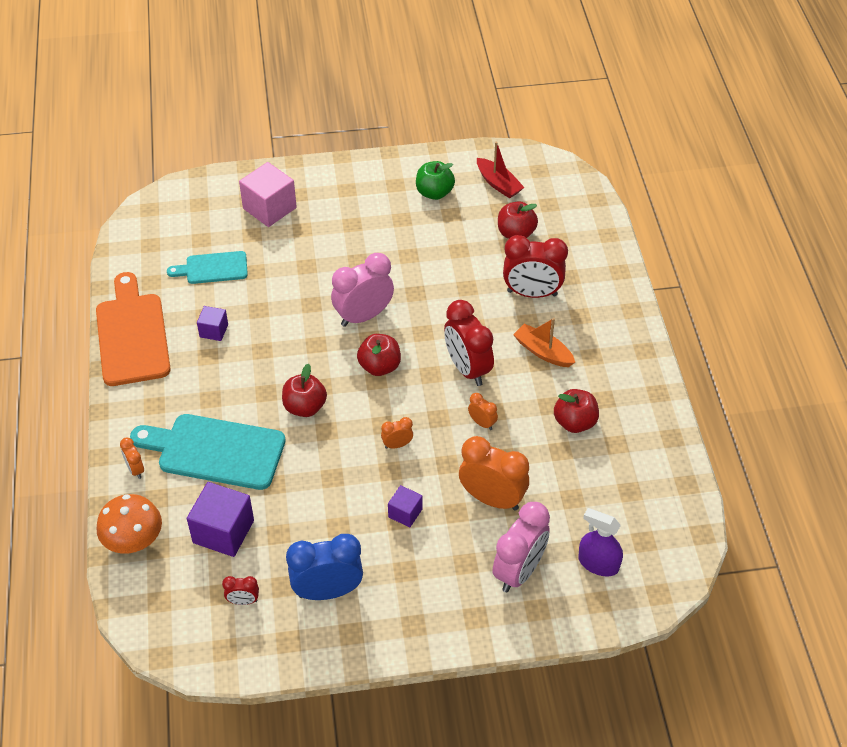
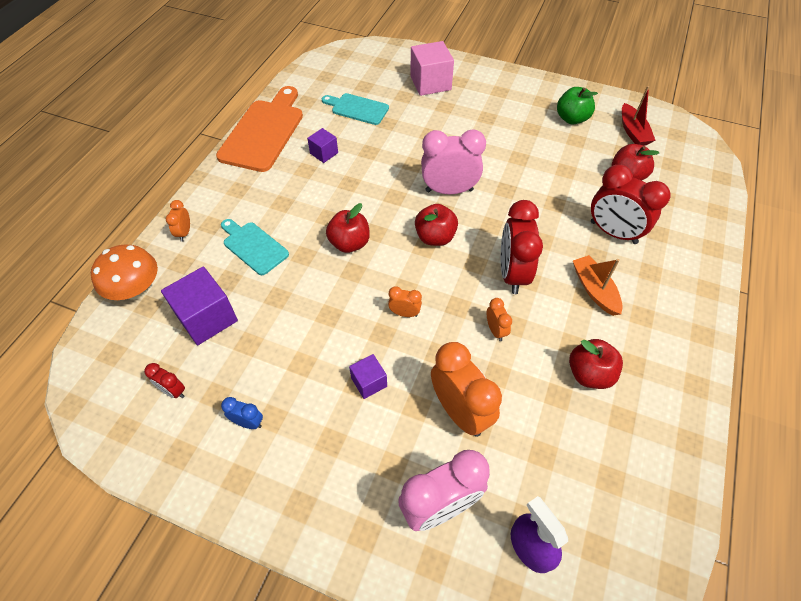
camera: 30 degrees right, 5 degrees up
(215, 451) = (253, 246): turquoise cutting board -> turquoise cutting board, size x0.58
(327, 591) = (248, 422): blue clock -> blue clock, size x0.47

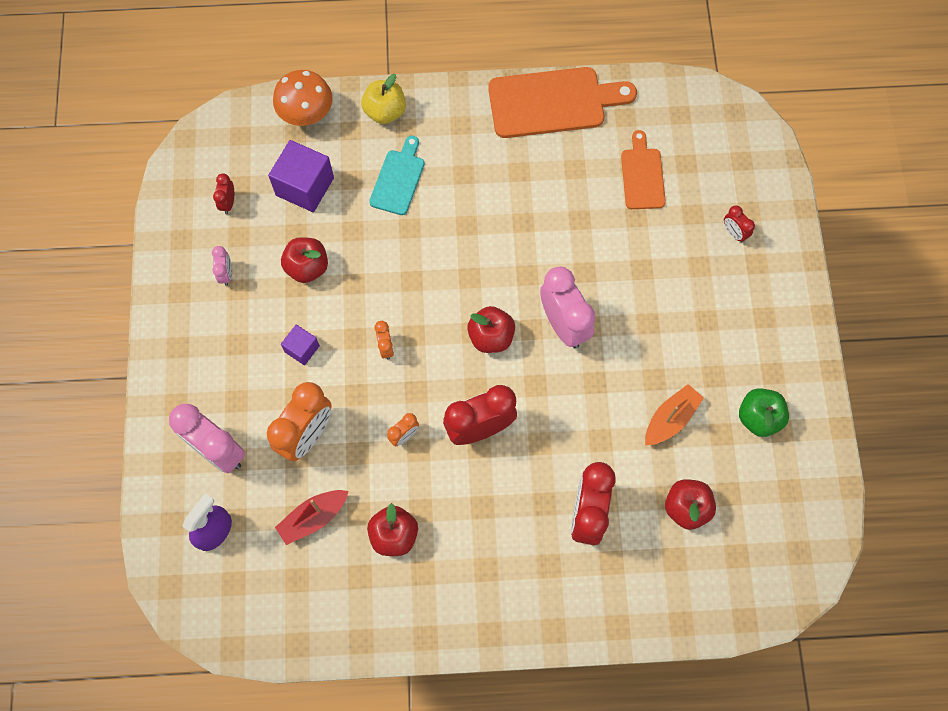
camera: 65 degrees right, 15 degrees up
(184, 233) = (385, 112): orange clock -> yellow apple
(248, 422) = (226, 274): blue clock -> pink clock
(324, 153) = (553, 177): purple cube -> none
(349, 243) = (444, 261): red apple -> red apple (307, 267)
(357, 108) = (642, 175): turquoise cutting board -> orange cutting board
(430, 83) = (734, 233): pink cube -> red clock
(594, 290) = (497, 514): orange boat -> orange boat (670, 418)
(633, 132) = (774, 497): red boat -> red boat (313, 518)

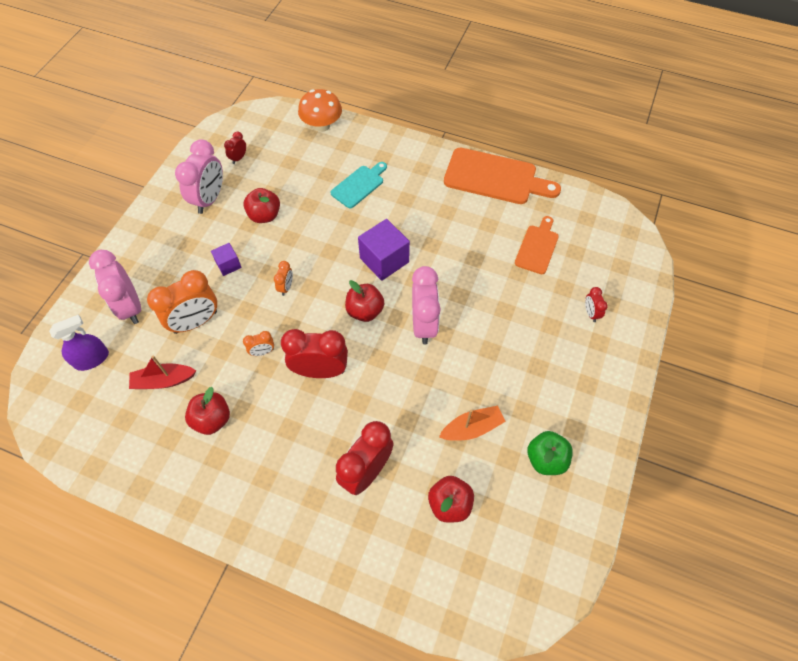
camera: 25 degrees right, 10 degrees down
(226, 274) = (209, 199): pink clock -> pink clock, size x2.12
(305, 186) = (294, 167): purple cube -> purple cube (384, 260)
(385, 112) = (374, 142): yellow apple -> none

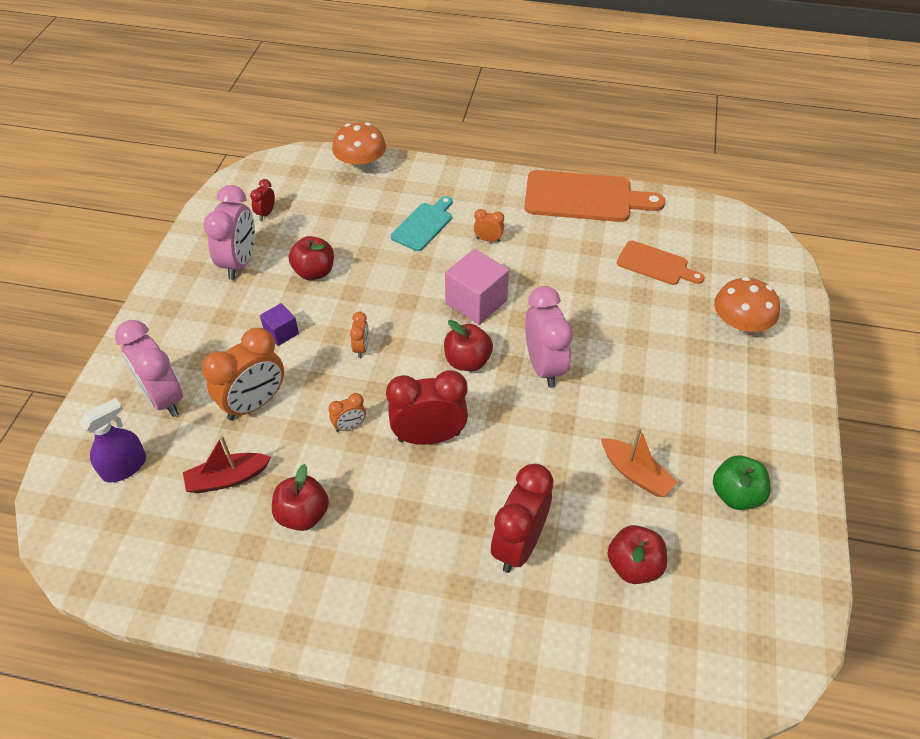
camera: 10 degrees left, 10 degrees down
(384, 260) = (476, 302): purple cube -> pink cube
(407, 205) = (488, 239): none -> orange clock
(472, 428) = (636, 474): orange boat -> orange boat turned 75 degrees clockwise
(537, 247) = (655, 264): orange cutting board -> orange cutting board turned 105 degrees clockwise
(590, 313) = (739, 326): red clock -> orange mushroom

